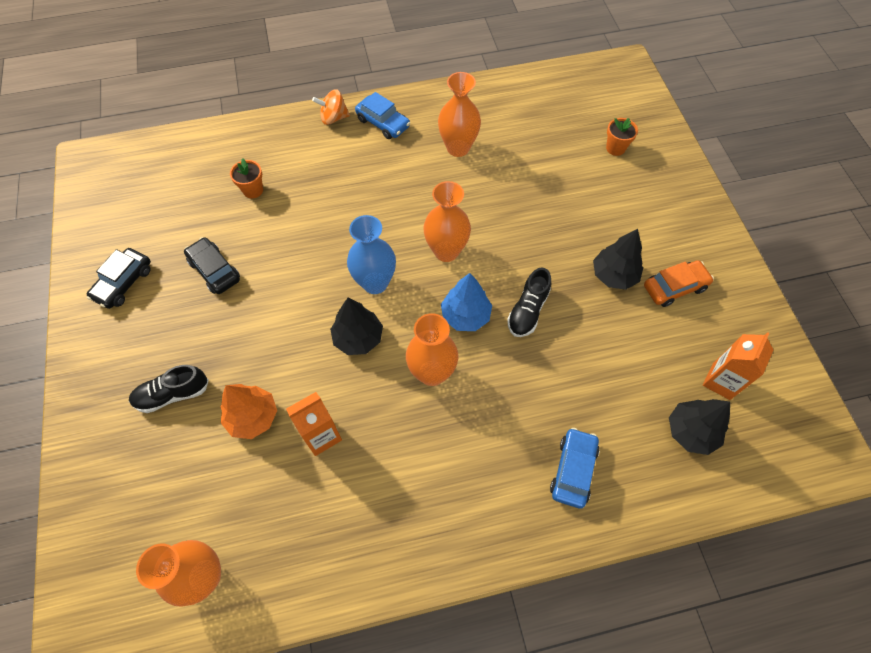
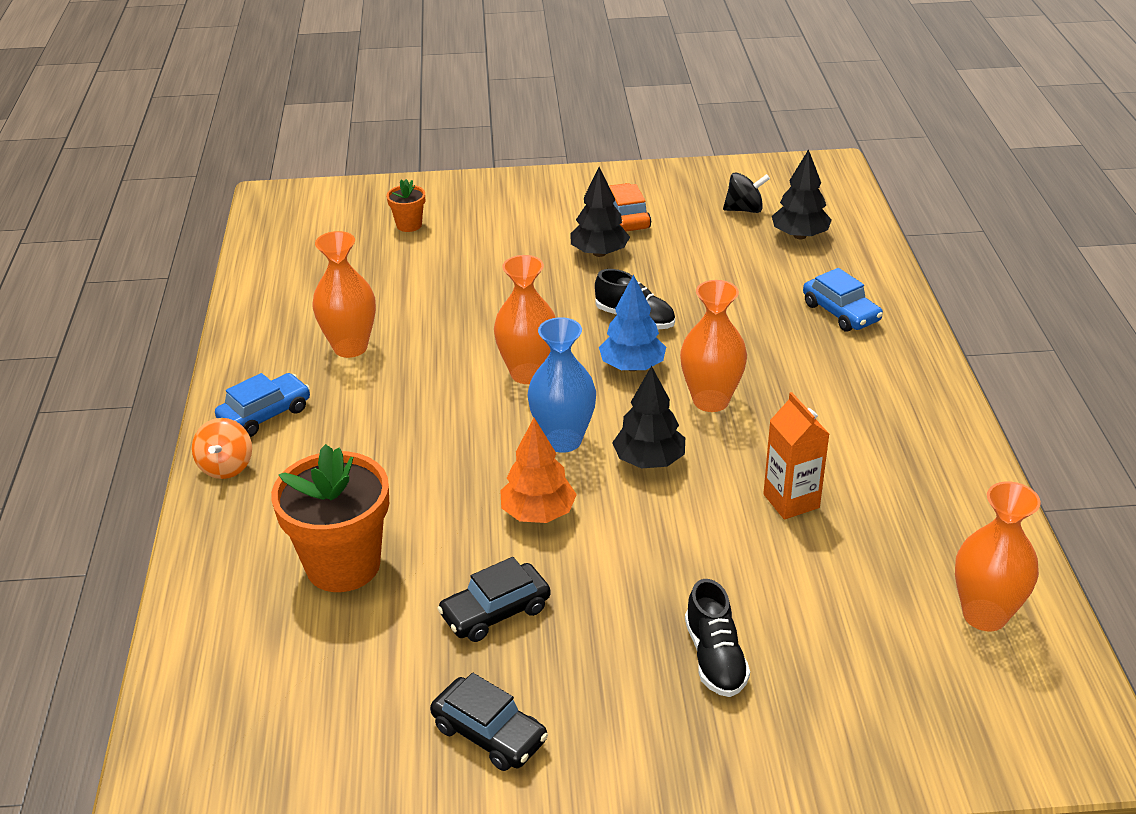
camera: 80 degrees left, 25 degrees down
(253, 190) = (343, 565): orange flower pot -> orange flower pot, size x2.13
(253, 417) = (760, 567): orange tree -> orange tree (538, 513)
(573, 470) = (841, 312): blue car -> blue car turned 150 degrees counterclockwise
(721, 381) = (744, 209): orange carton -> black spinning top

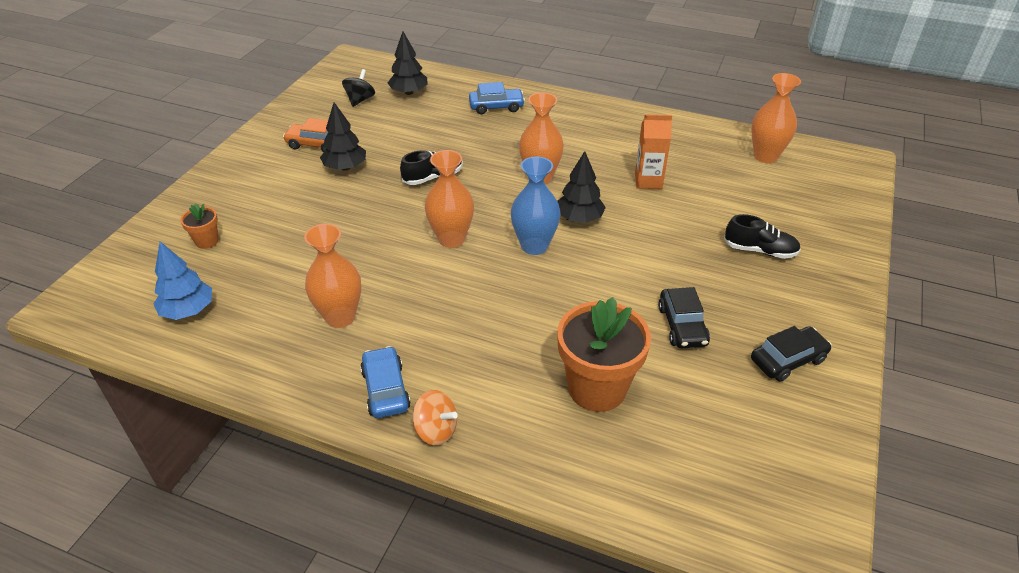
camera: 65 degrees left, 5 degrees up
(538, 513) = (599, 279): orange tree -> none
(632, 367) = (482, 194): blue tree -> blue tree (188, 311)

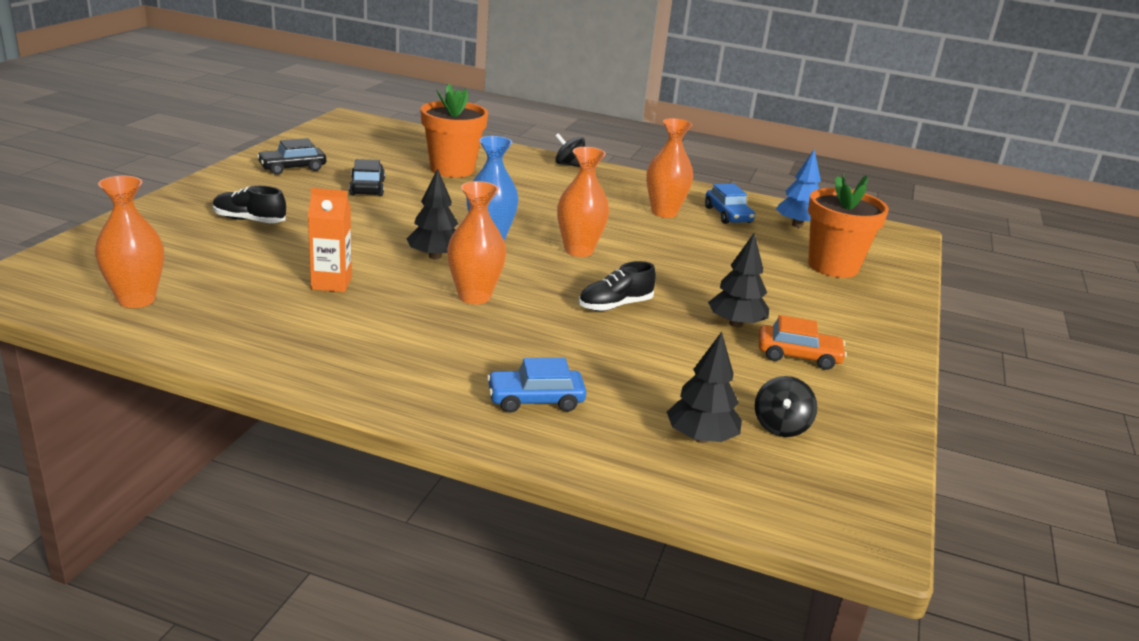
camera: 175 degrees right, 15 degrees down
(207, 241) = (833, 266): orange flower pot -> orange flower pot, size x2.13
(385, 389) = (610, 180): blue car -> blue car (728, 215)
(436, 430) = (569, 165): orange spinning top -> black spinning top

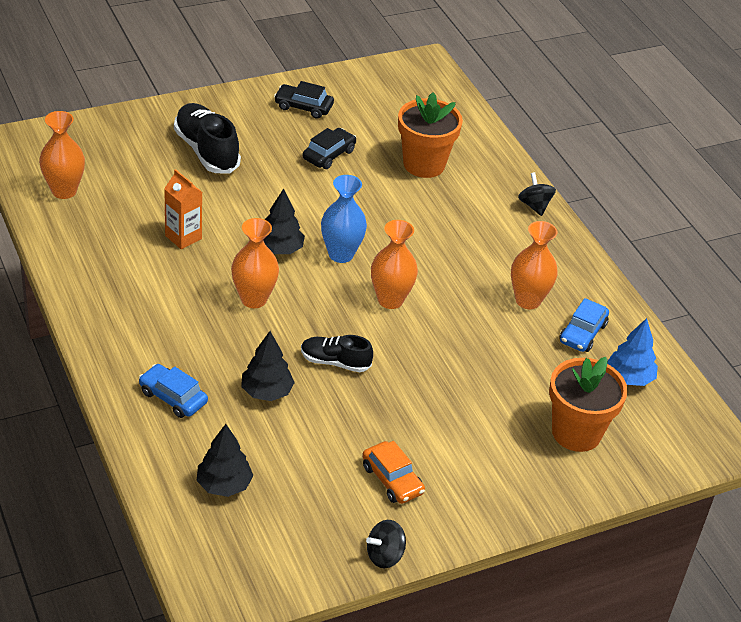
camera: 45 degrees right, 15 degrees up
(249, 220) = (206, 151): black shoe -> black shoe, size x1.64
(736, 324) = (395, 429): black tree -> black tree (267, 392)
(780, 426) = (284, 513): black spinning top -> black spinning top (384, 556)

